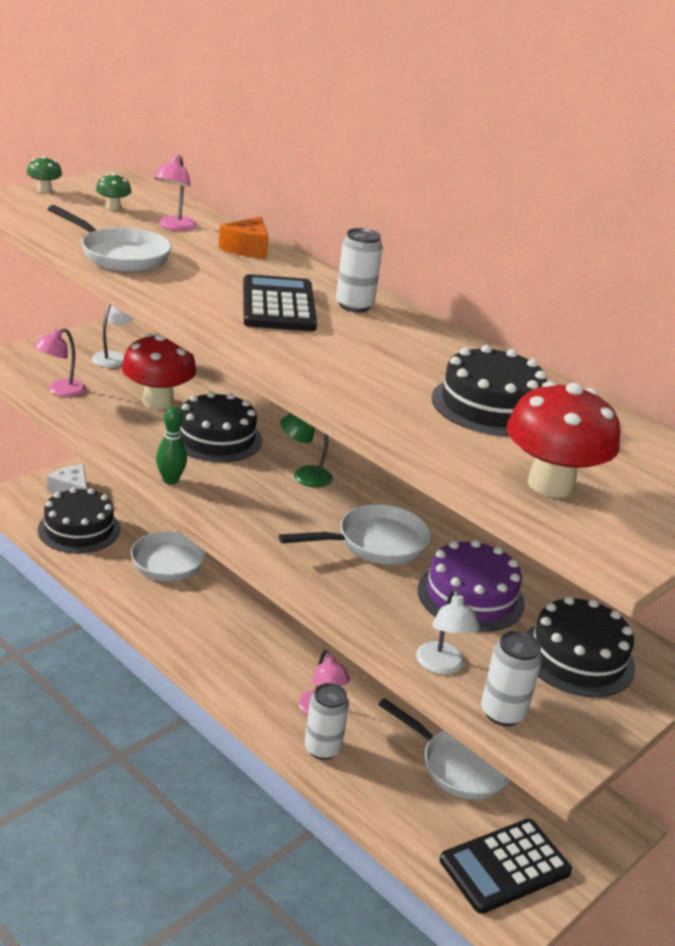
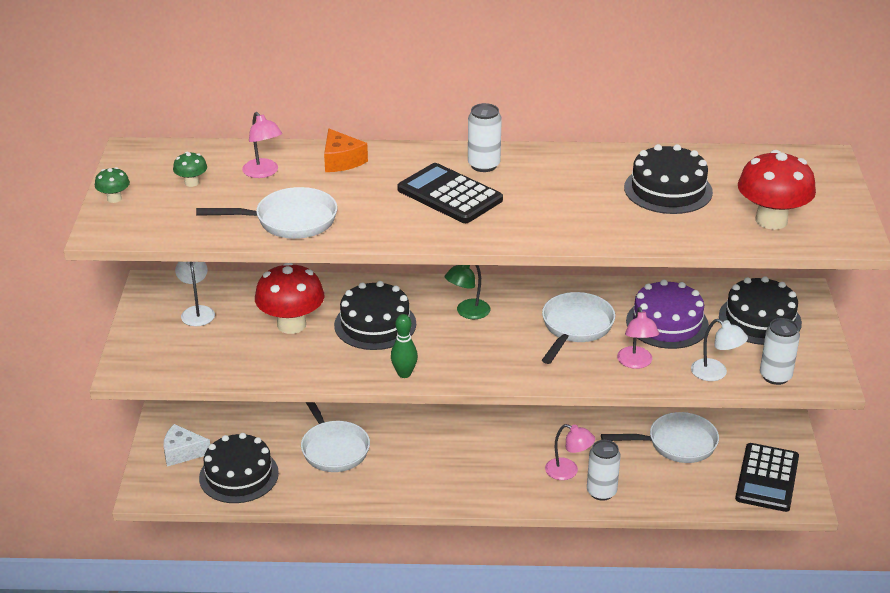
camera: 40 degrees left, 5 degrees up
(60, 391) = (216, 363): pink lamp -> pink lamp (636, 363)

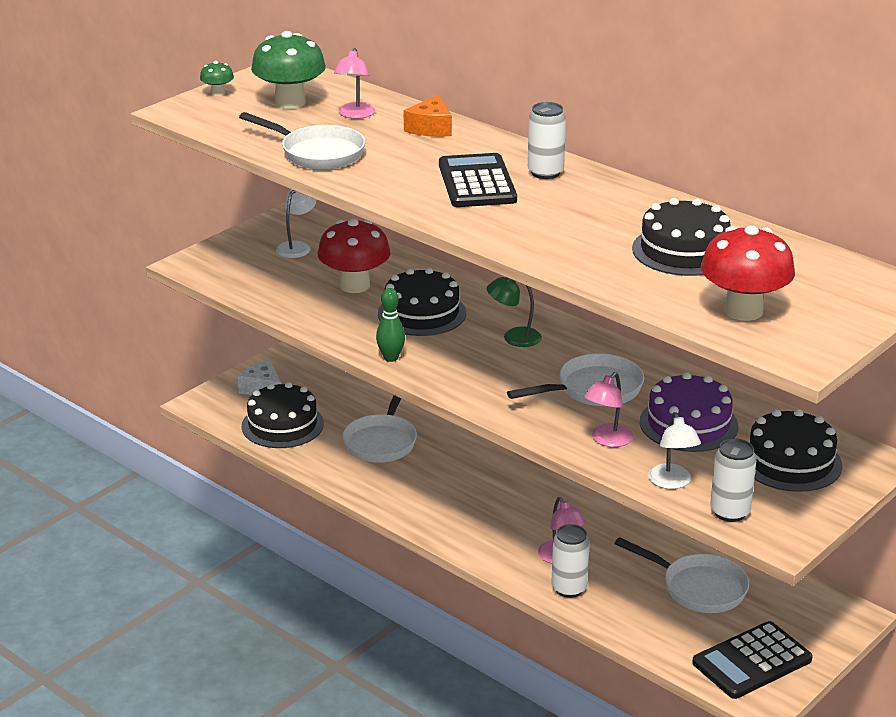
camera: 40 degrees right, 5 degrees down
(191, 183) = (290, 102): green mushroom -> green mushroom, size x2.16

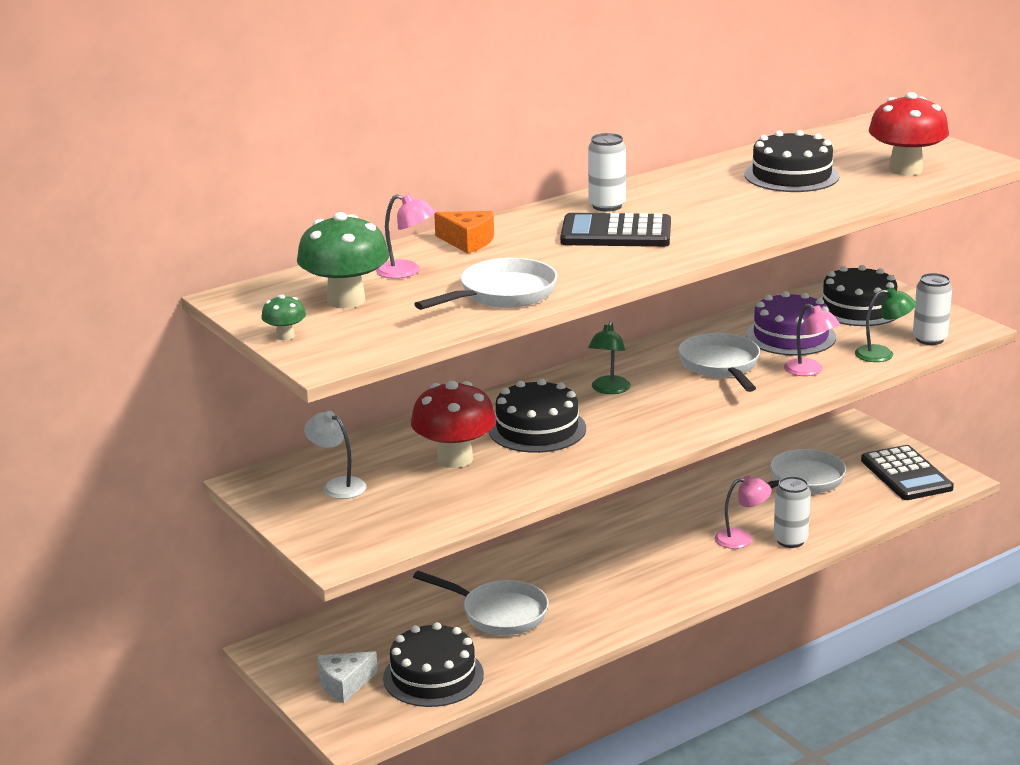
camera: 75 degrees left, 5 degrees down
(391, 358) = (624, 453): green bowling pin -> none
(672, 482) = (882, 354): white lamp -> green lamp

